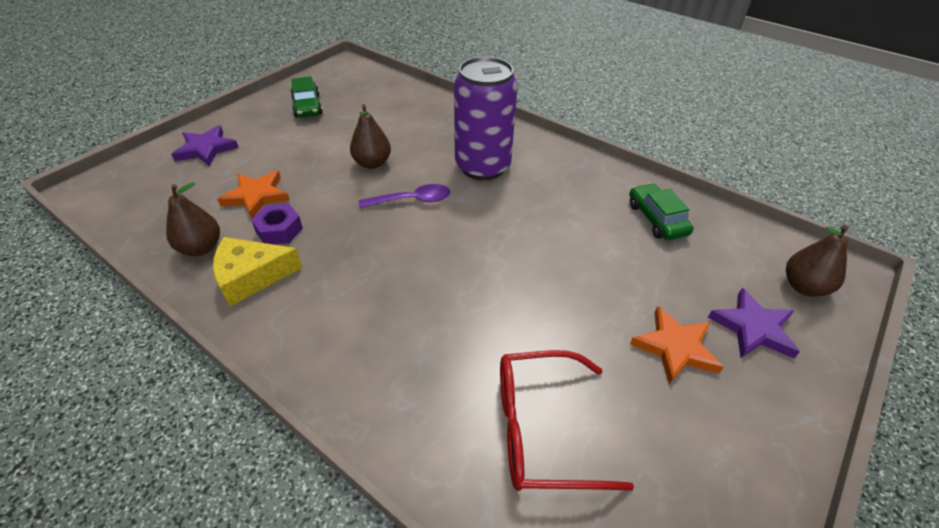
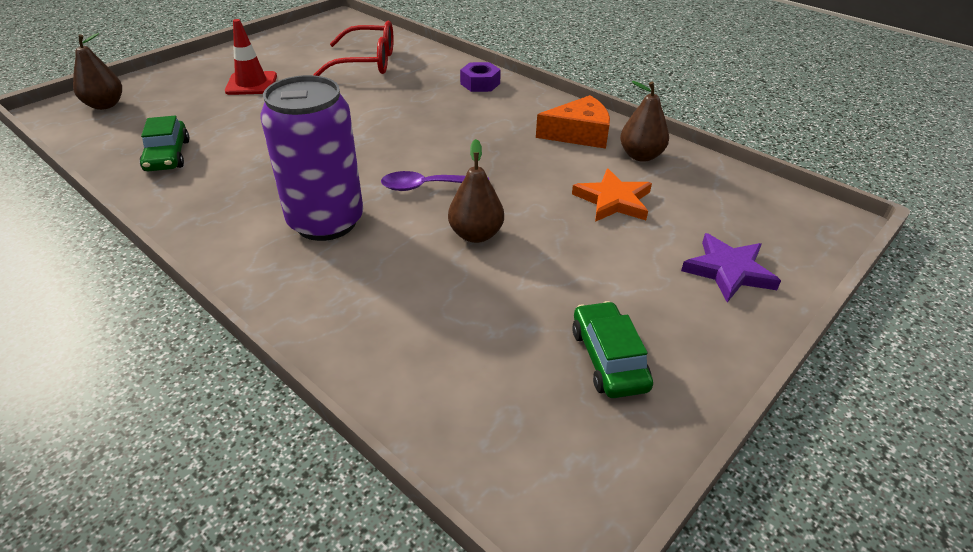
camera: 175 degrees left, 5 degrees down
(251, 276) = (579, 134): yellow cheese -> orange cheese
(279, 230) = (570, 166): purple nut -> purple nut (480, 83)
(675, 347) = (251, 84): orange star -> red traffic cone
(753, 328) = (182, 88): purple star -> none

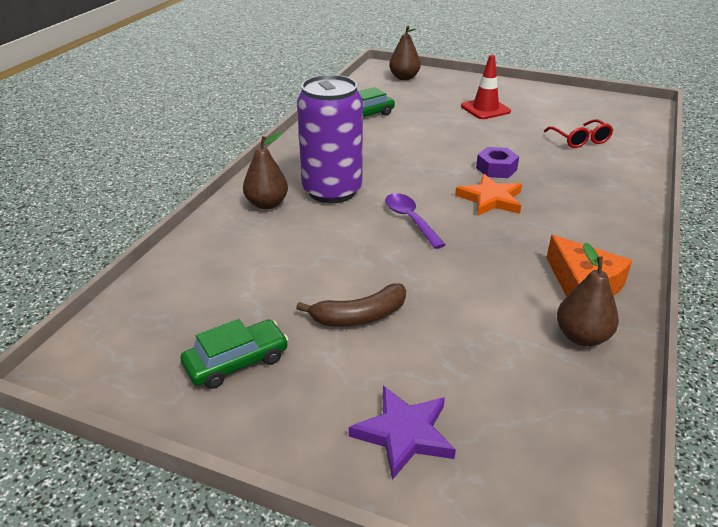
camera: 70 degrees right, 5 degrees down
(366, 62) = (580, 140): red glasses -> red glasses, size x0.65
(476, 235) = (360, 259): brown pear -> brown pear (267, 204)
(480, 83) = (615, 203): purple nut -> purple nut (496, 169)
(569, 258) = (359, 316): none -> brown banana
(613, 200) = (473, 329): orange star -> orange star (491, 199)

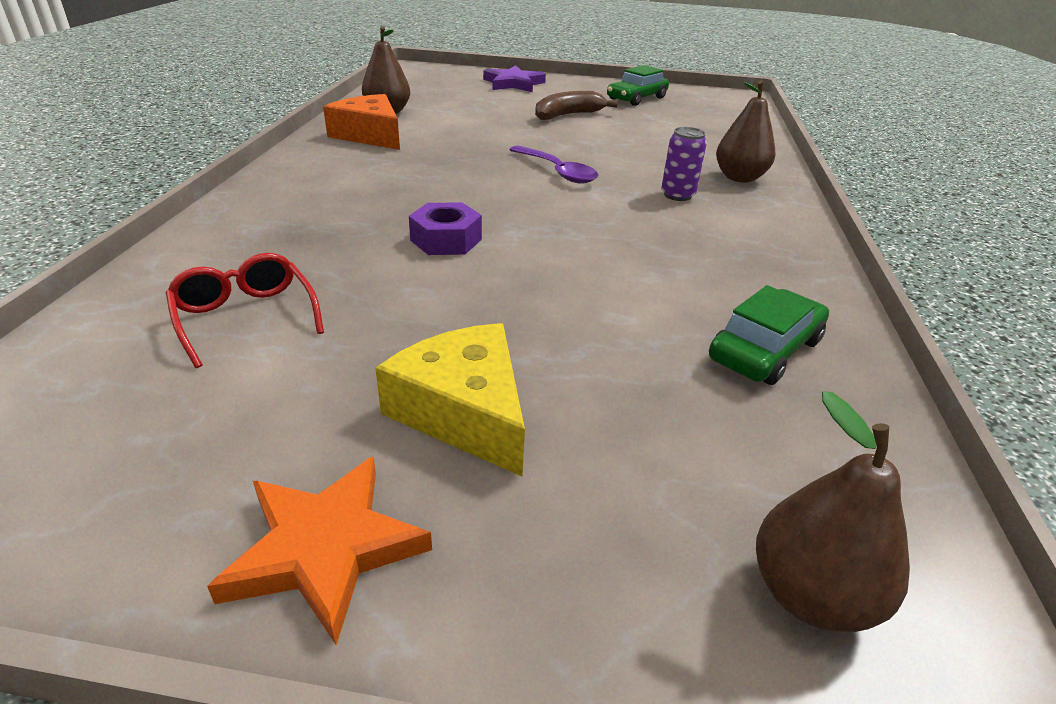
camera: 165 degrees right, 0 degrees up
(332, 191) = (677, 195): purple can -> purple can, size x0.41
(485, 109) = (464, 411): red traffic cone -> yellow cheese
(491, 199) = (457, 197): orange star -> orange star (325, 548)

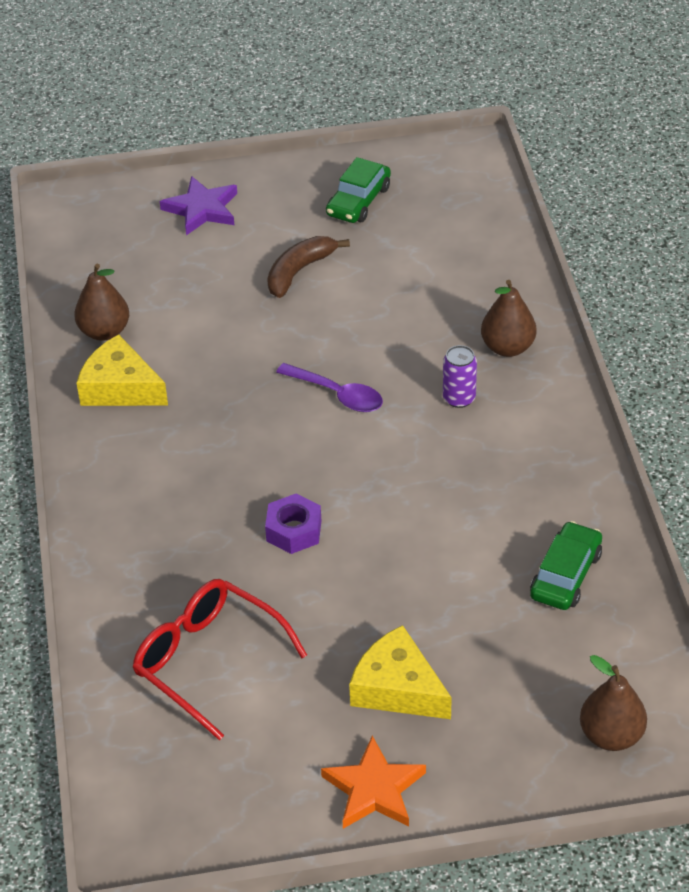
camera: 15 degrees left, 10 degrees up
(246, 317) = (208, 661): red glasses -> red glasses, size x1.55
(370, 135) = (120, 387): orange cheese -> yellow cheese

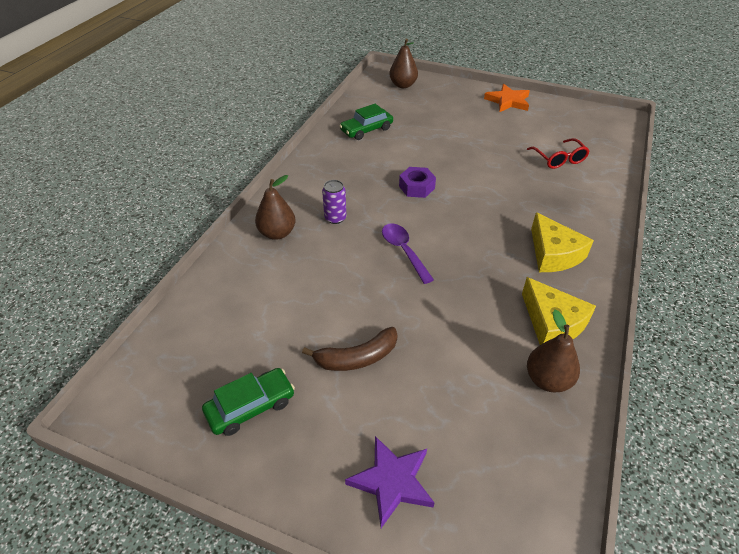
camera: 150 degrees left, 0 degrees up
(208, 661) = (559, 159): red glasses -> red glasses, size x0.65
(294, 531) = (482, 193): purple nut -> purple nut (416, 187)
(397, 688) = (475, 122): yellow cheese -> yellow cheese (553, 254)

